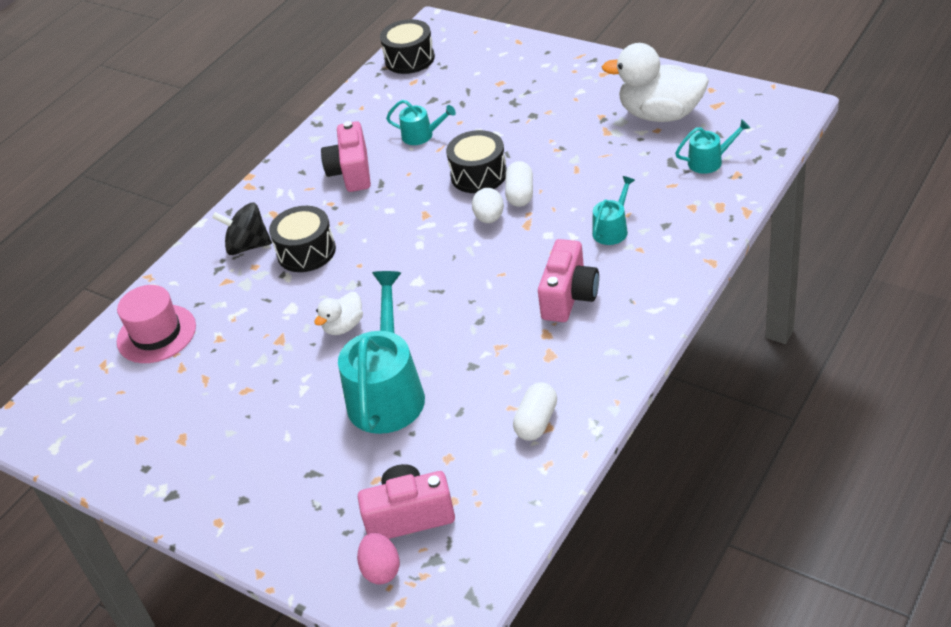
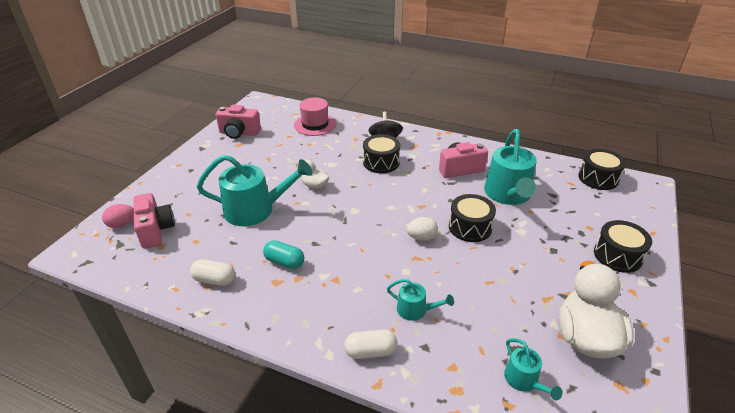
camera: 75 degrees right, 5 degrees down
(421, 135) = (508, 194): turquoise watering can -> turquoise watering can, size x2.04
(512, 349) = (284, 262): none -> turquoise capsule
(520, 194) = (451, 251): white capsule -> white capsule (370, 351)
(550, 72) = (617, 255): none -> black drum
(569, 297) = (336, 288): pink camera -> pink camera (239, 133)

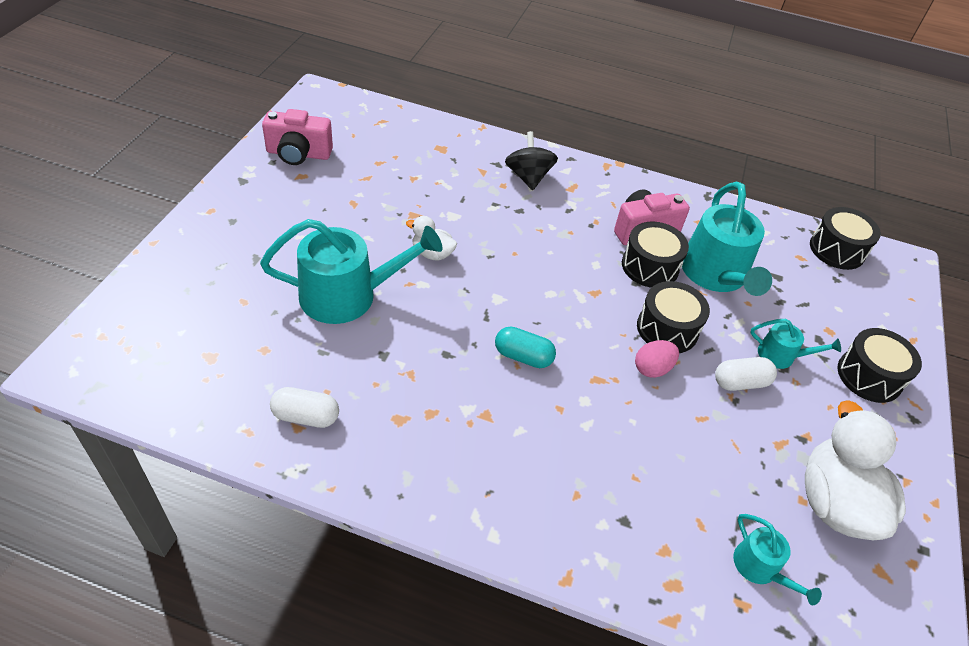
camera: 10 degrees left, 10 degrees up
(122, 224) = (140, 318): pink egg -> pink egg (652, 369)
(156, 230) = (197, 330): pink camera -> none
(284, 262) = (406, 386): turquoise capsule -> turquoise capsule (523, 356)
(315, 125) = (417, 142): pink hat -> none
(370, 351) = (551, 529): white capsule -> white capsule (740, 382)
(381, 162) = (527, 215): black drum -> black drum (650, 266)
(415, 310) = (605, 463): turquoise watering can -> turquoise watering can (781, 356)
(421, 237) = (600, 345): white egg -> none

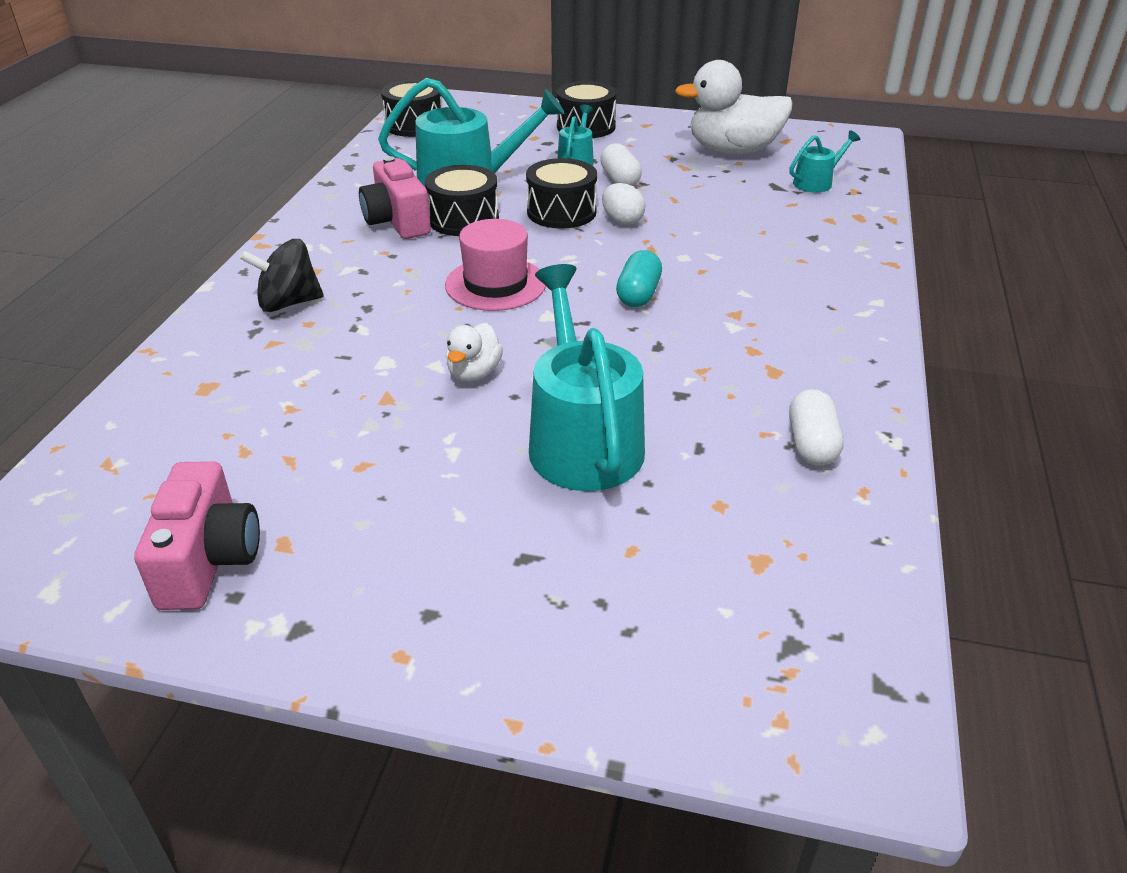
camera: 90 degrees left, 10 degrees down
(545, 275) = (495, 284): none -> pink hat
(652, 369) = (622, 221): pink egg -> white egg

